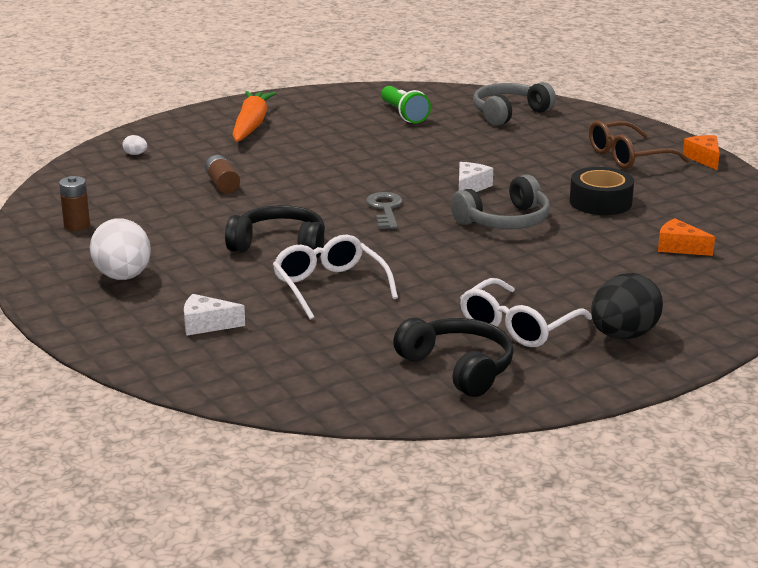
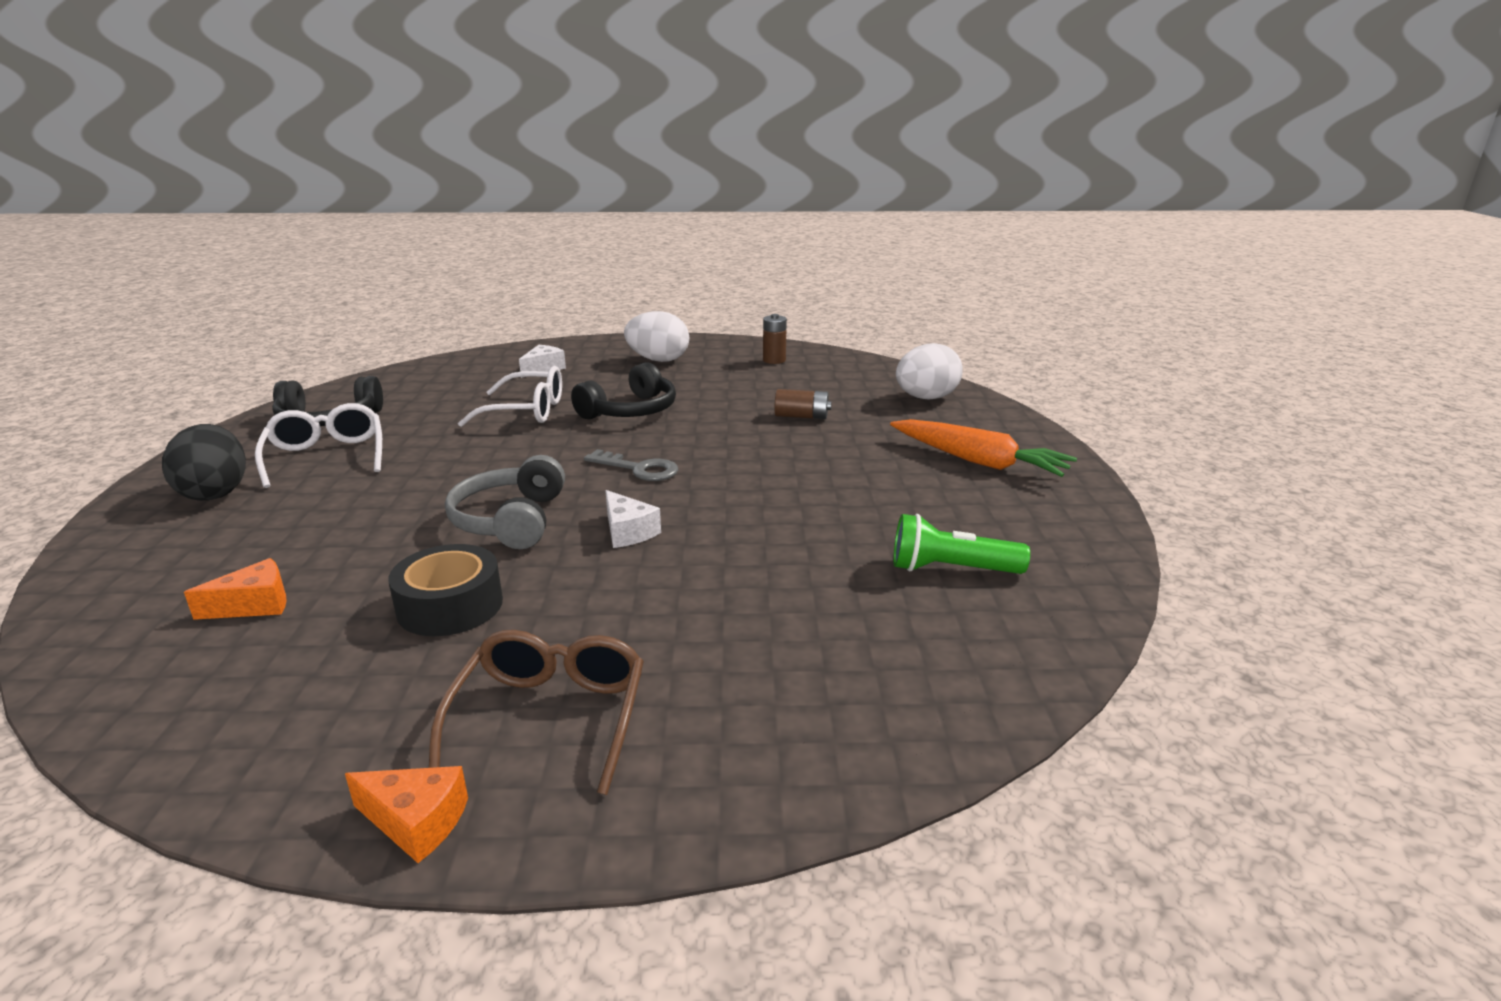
camera: 120 degrees right, 0 degrees up
(135, 154) = (926, 398): white egg -> white egg, size x2.47
(509, 113) = (883, 674): grey headphones -> none

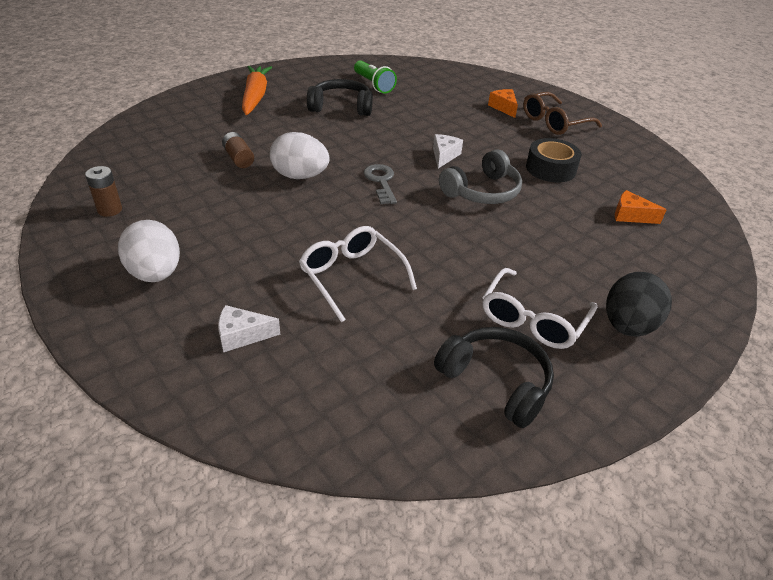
camera: 130 degrees left, 15 degrees up
(416, 822) = (610, 123): orange cheese -> orange cheese (503, 108)
(630, 411) = (298, 227): black headphones -> black headphones (341, 107)
(926, 398) = (161, 128): white egg -> white egg (300, 176)

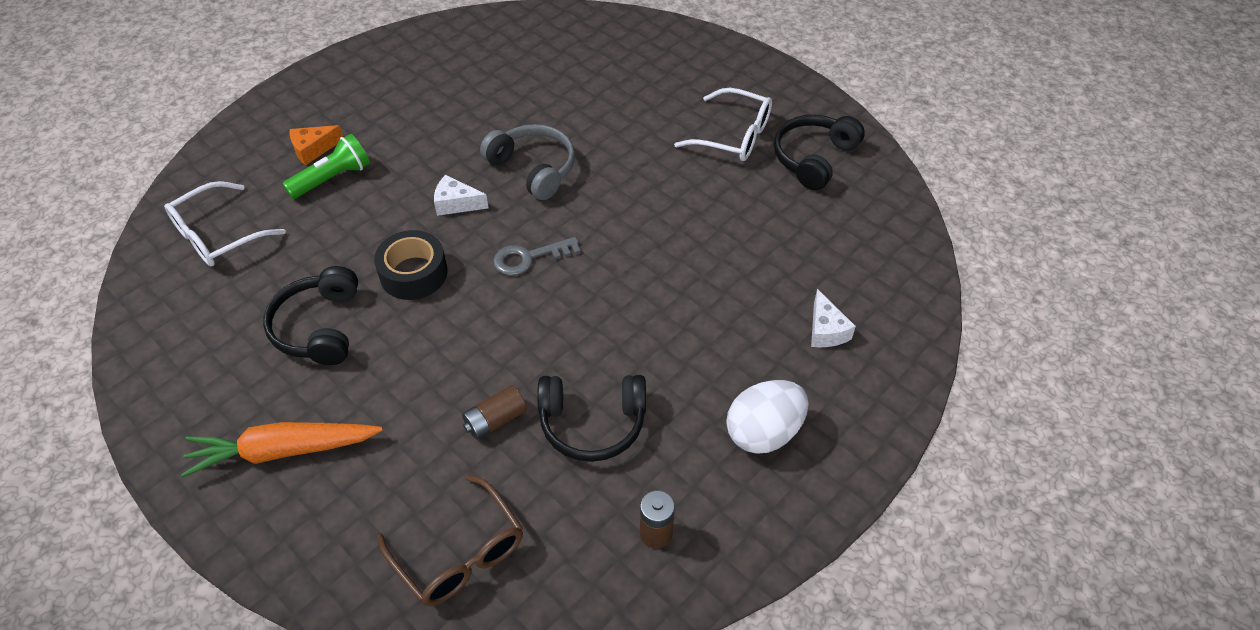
camera: 95 degrees left, 10 degrees up
(214, 194) = (592, 423): none -> black headphones
(300, 176) = (530, 340): white egg -> none
(351, 276) = (715, 262): white glasses -> white glasses (217, 235)
(373, 85) = (234, 297): green flashlight -> green flashlight (332, 178)
(550, 169) = (473, 113): black tape -> black tape (413, 273)
(554, 122) = (355, 105): brown glasses -> brown glasses (459, 554)
(628, 326) = (722, 82): black egg -> none
(630, 216) = (557, 63): orange cheese -> none

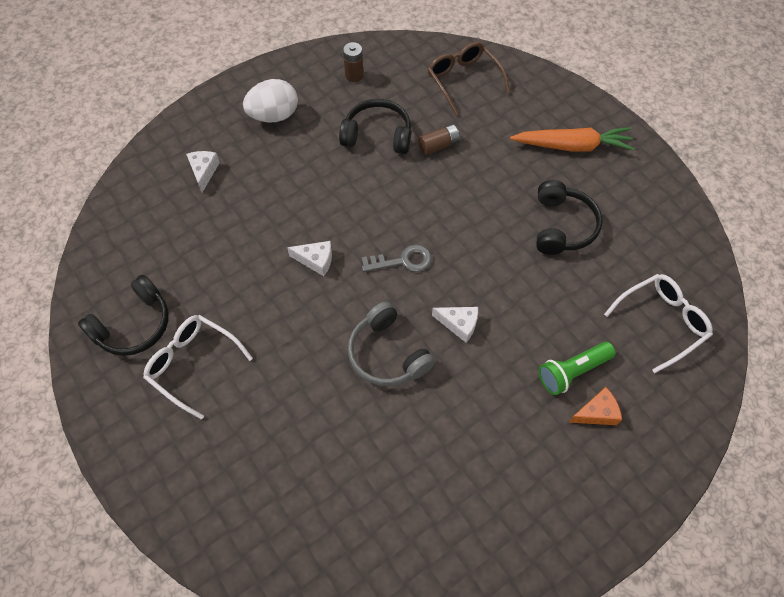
camera: 170 degrees left, 10 degrees up
(413, 273) = (494, 260): black tape -> none
(636, 244) = (316, 260): none -> white cheese

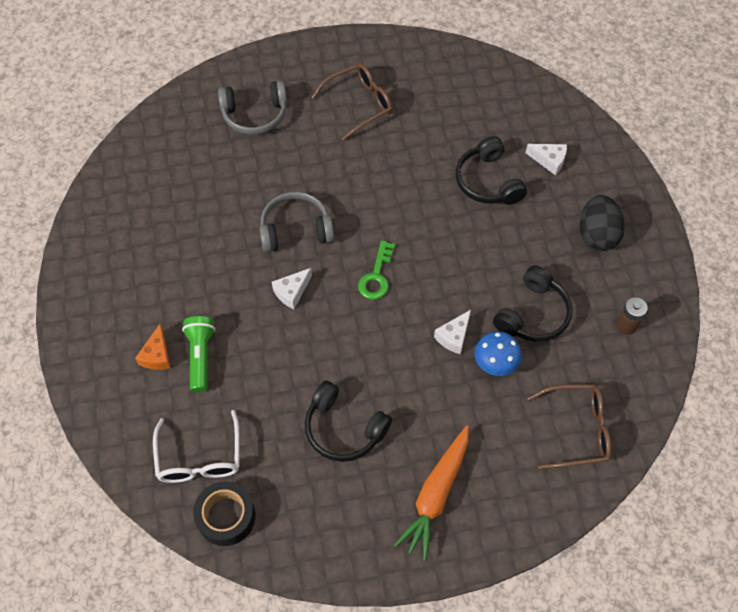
camera: 115 degrees right, 0 degrees up
(133, 325) = (414, 77): black headphones -> black headphones (488, 181)
(193, 364) = (359, 104): white glasses -> brown glasses
(251, 472) = (255, 114): none -> grey headphones
(274, 115) = (597, 235): white egg -> black egg
(316, 260) = (411, 212): white cheese -> white cheese (454, 337)
(403, 261) = (376, 276): grey key -> green key
(438, 145) = (495, 363): brown battery -> blue mushroom
(692, 277) = (226, 517): none -> black tape

